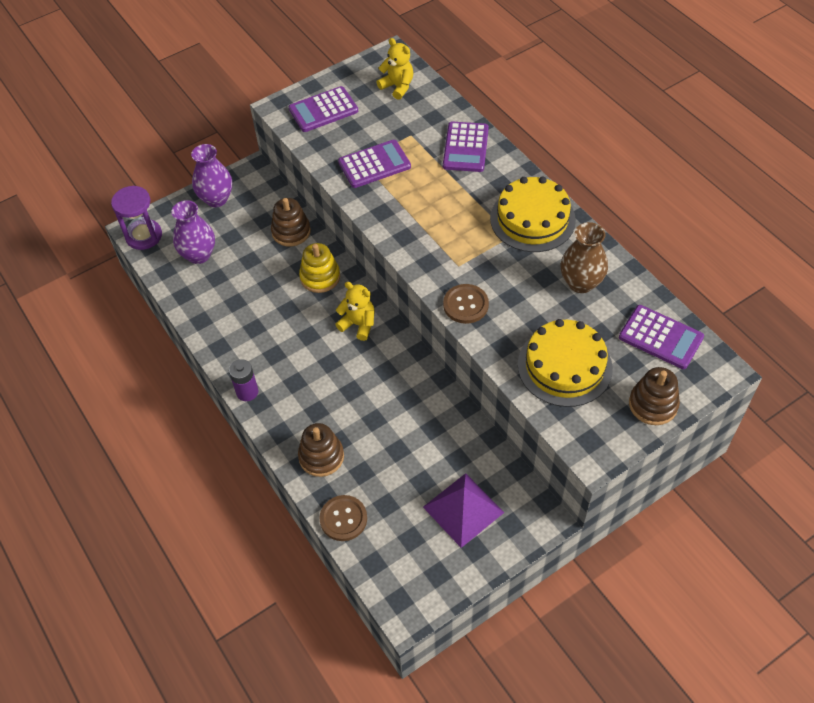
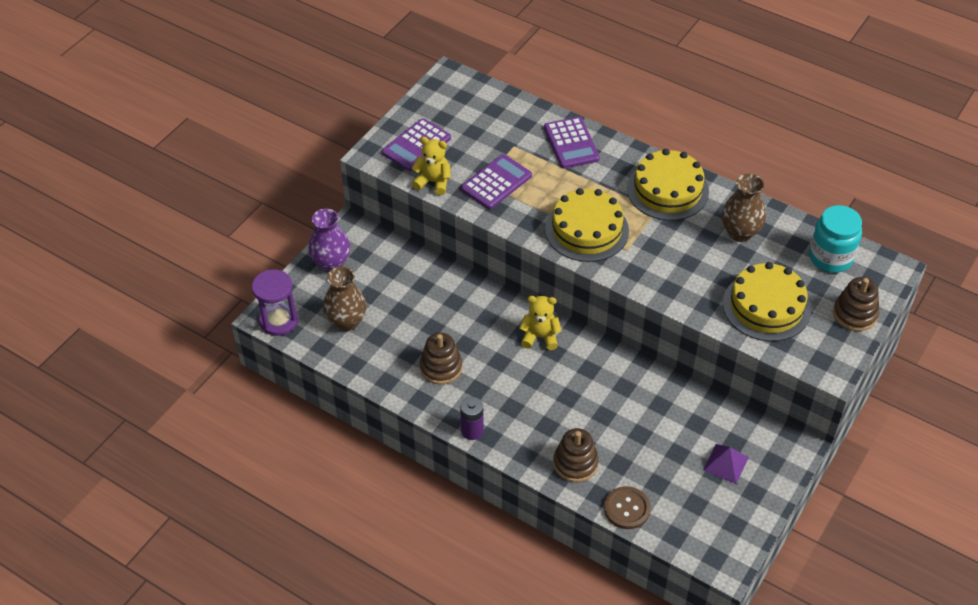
camera: 25 degrees left, 5 degrees down
(199, 255) = (346, 321): purple vase -> brown vase
(291, 232) = (425, 272): brown stacking toy -> brown stacking toy (441, 367)
(320, 277) = (478, 305): yellow stacking toy -> none
(397, 86) = (474, 104): yellow teddy bear -> yellow teddy bear (433, 182)
(431, 234) = (587, 230): none -> yellow cake
(463, 509) = (725, 463): purple pyramid -> purple pyramid, size x0.64
(465, 305) = (653, 281): brown button -> none
(660, 337) = (830, 257): purple calculator -> turquoise jar

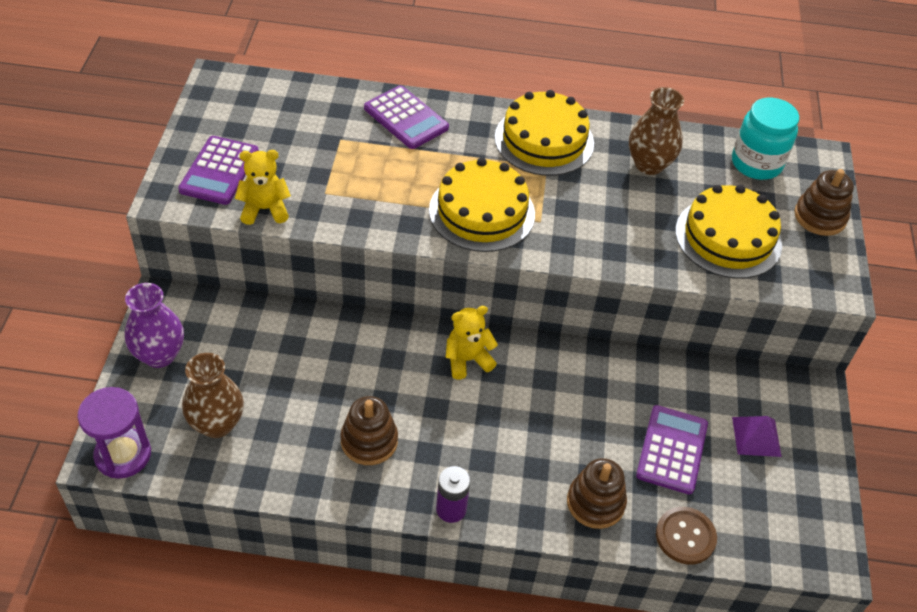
camera: 30 degrees left, 0 degrees up
(496, 182) = (343, 187): purple calculator -> purple calculator (671, 450)

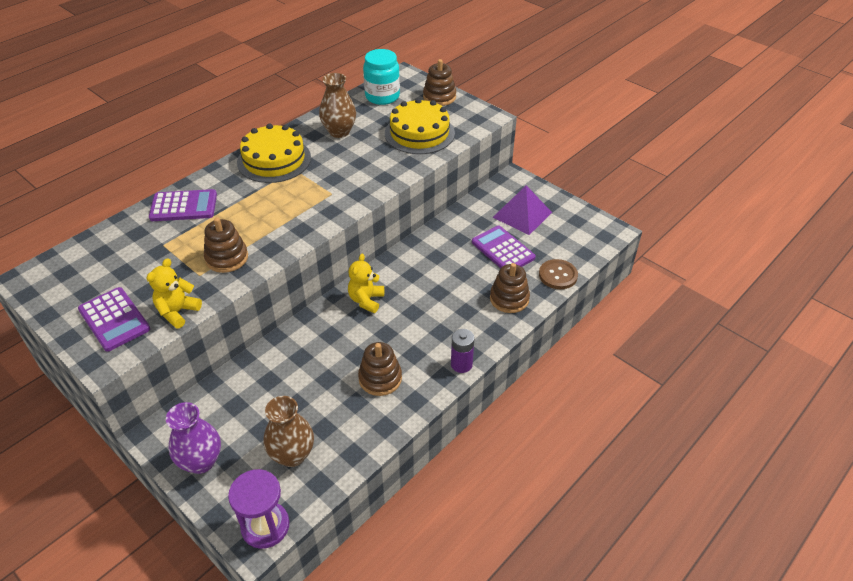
camera: 50 degrees left, 5 degrees down
(365, 198) = (227, 258): none -> brown stacking toy
(482, 212) = (297, 213): yellow cake -> none
(756, 436) = (522, 214): purple pyramid -> purple pyramid, size x1.56

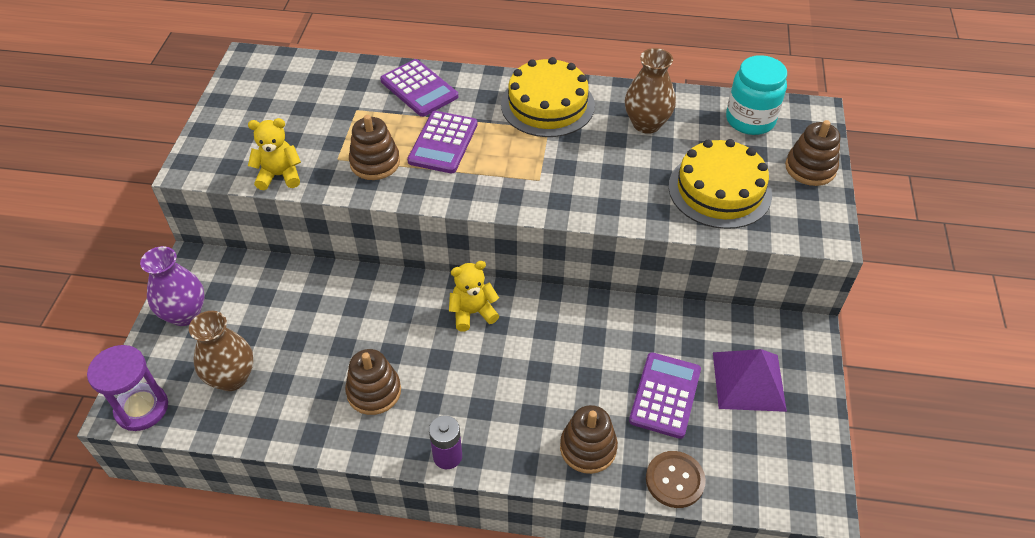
camera: 55 degrees right, 5 degrees up
(114, 319) = (241, 142): purple calculator -> purple calculator (443, 143)

